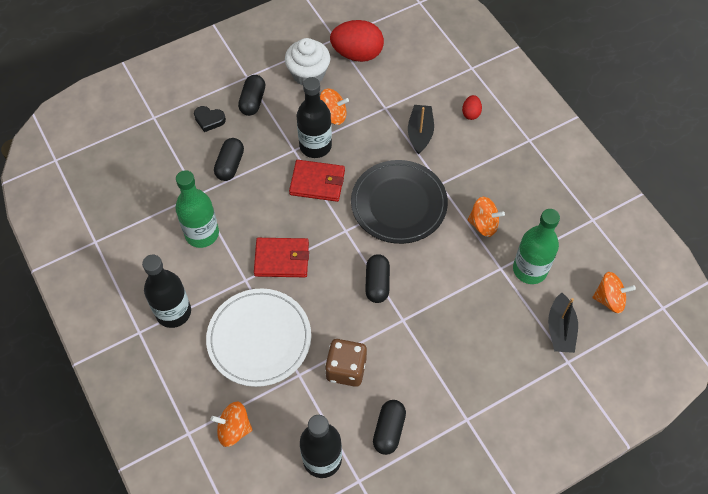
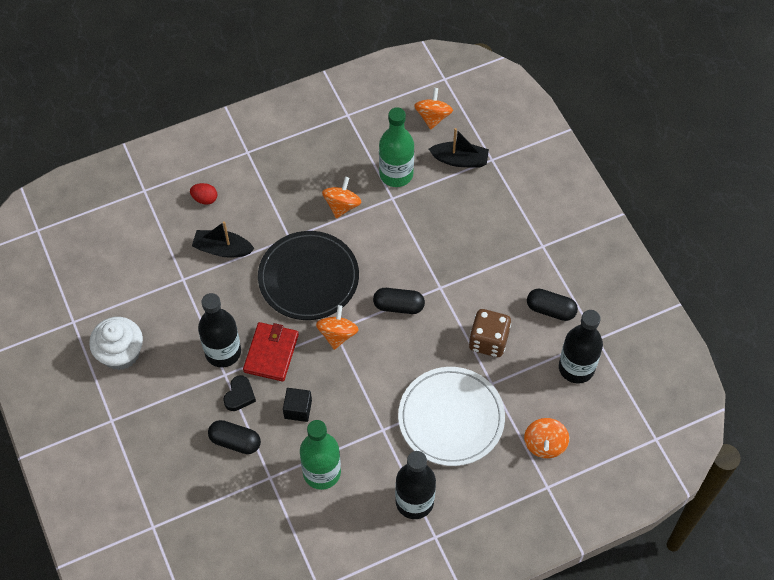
camera: 85 degrees left, 0 degrees up
(209, 120) = (168, 463): black heart -> black heart (239, 395)
(253, 101) = (149, 415): black capsule -> none
(262, 209) = (298, 409): none -> black cube
(282, 259) = (361, 393): red wallet -> none
(333, 115) = (184, 332): orange spinning top -> orange spinning top (337, 334)
(357, 54) = (101, 300): red egg -> none

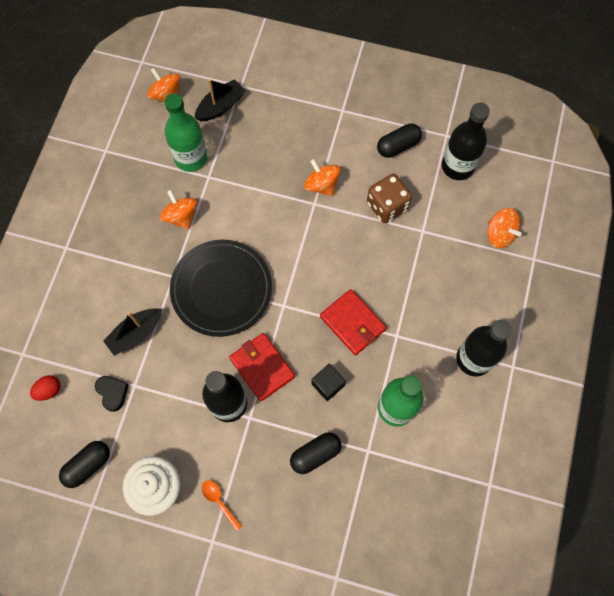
camera: 50 degrees left, 10 degrees up
(144, 402) = (219, 501): none -> orange spoon
(205, 199) = (77, 312): red egg -> red egg (49, 390)
(239, 395) = (278, 420): black heart -> black heart (112, 393)
(337, 334) = (289, 306): orange spinning top -> orange spinning top (322, 185)
(364, 390) = (352, 323): none -> red wallet
(398, 306) = (304, 244): black capsule -> black capsule (88, 465)
(451, 418) = (427, 280): white plate -> none

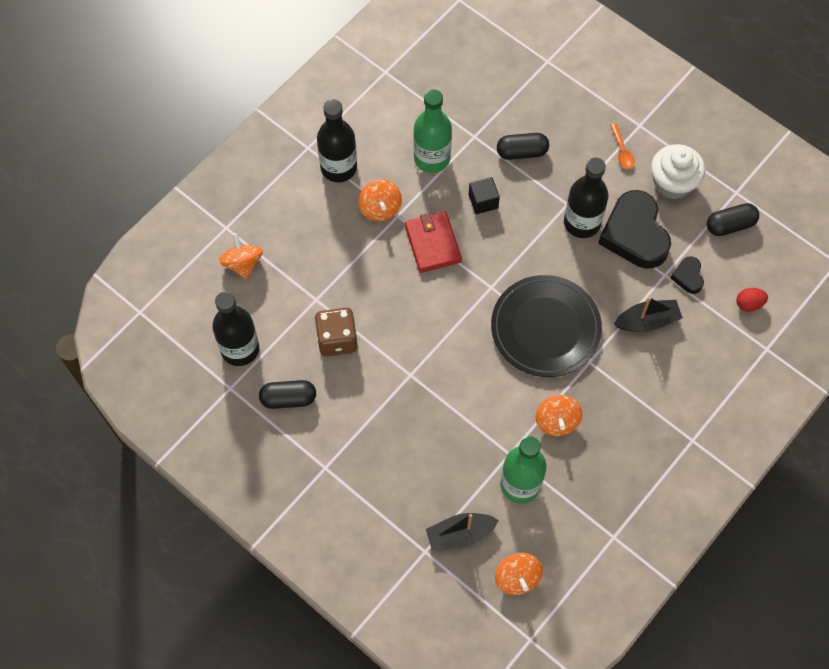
camera: 155 degrees left, 5 degrees down
(175, 414) = (634, 234): none -> black heart
(262, 367) = (537, 240): red wallet -> none
(322, 185) = (392, 391): orange spinning top -> orange spinning top (380, 208)

